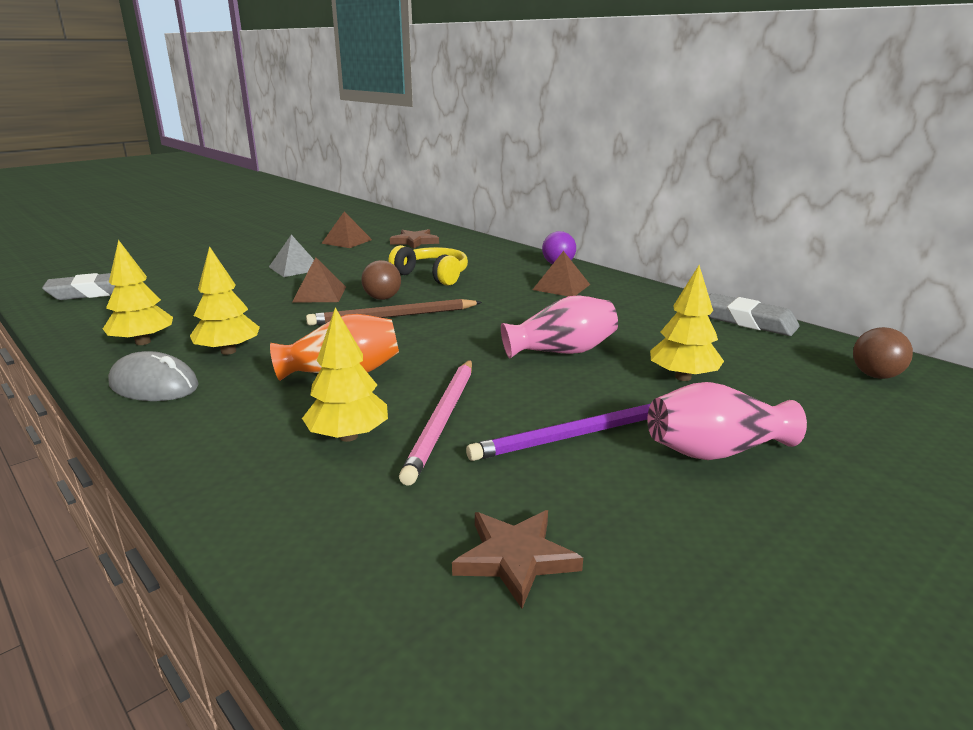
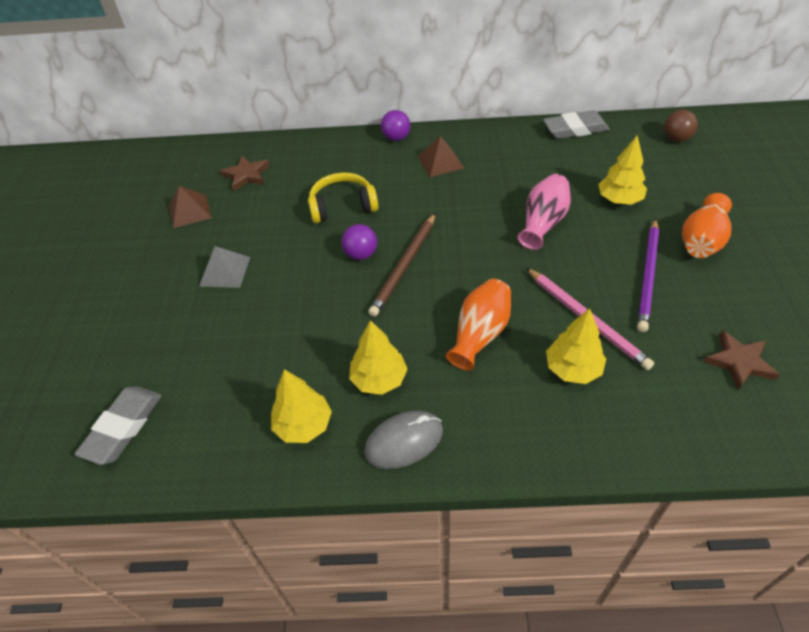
camera: 45 degrees left, 25 degrees up
(319, 294) = (310, 283): brown pyramid -> none
(382, 298) = (361, 254): brown ball -> purple ball
(715, 451) = (701, 241): pink vase -> orange vase

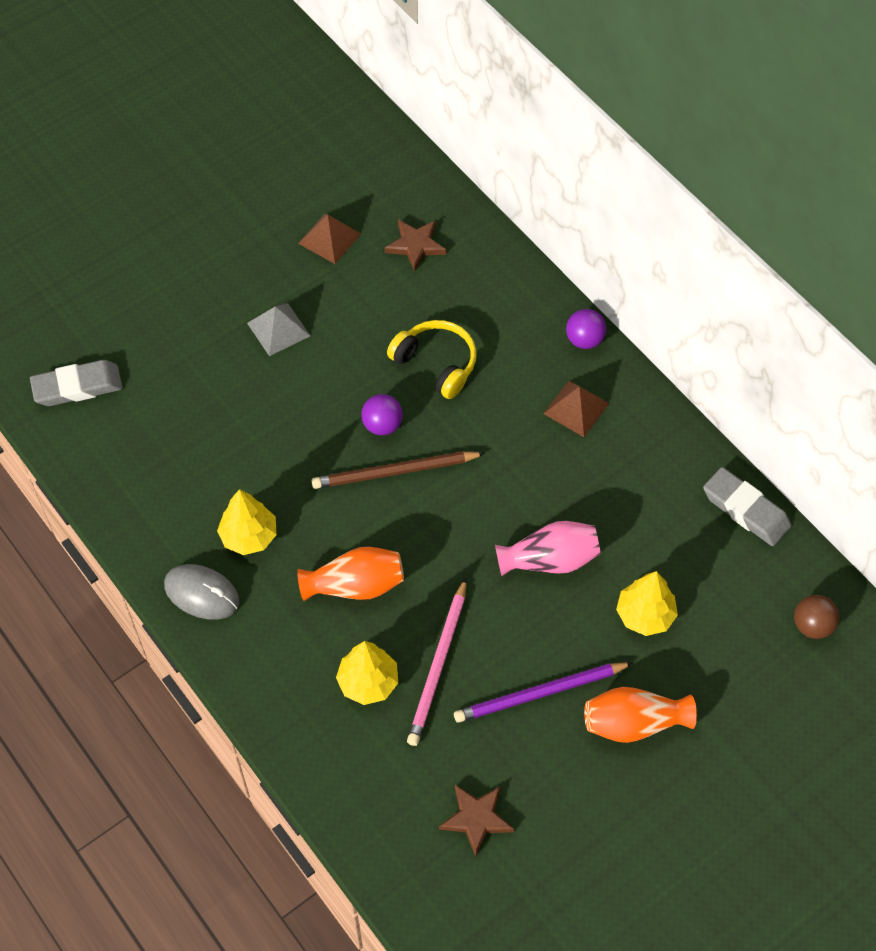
camera: 50 degrees right, 10 degrees up
(304, 425) = (166, 511): yellow tree -> none

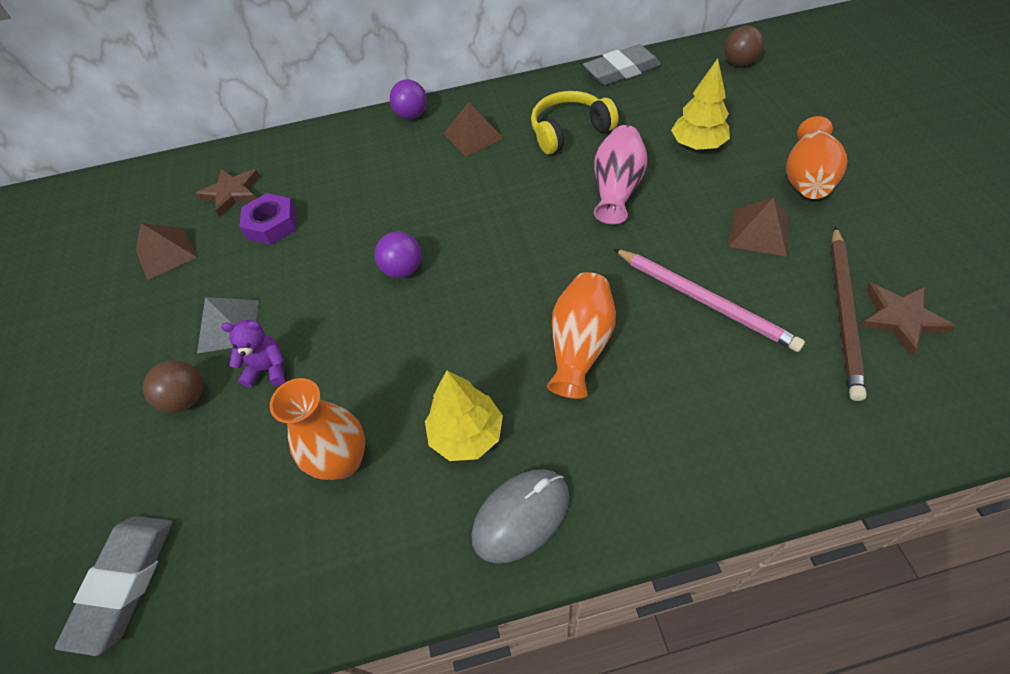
camera: 60 degrees left, 5 degrees down
(200, 467) = (343, 461): none -> orange vase
(208, 340) = (187, 398): none -> brown ball
(252, 379) = (268, 369): none -> purple teddy bear
(368, 682) = (707, 369): yellow tree -> none
(392, 299) = (272, 224): none -> purple nut
(394, 472) = (462, 274): brown pencil -> brown pencil (843, 312)
(436, 364) = (365, 212): yellow headphones -> yellow headphones (569, 131)
(539, 693) = (759, 232): purple pencil -> brown pyramid

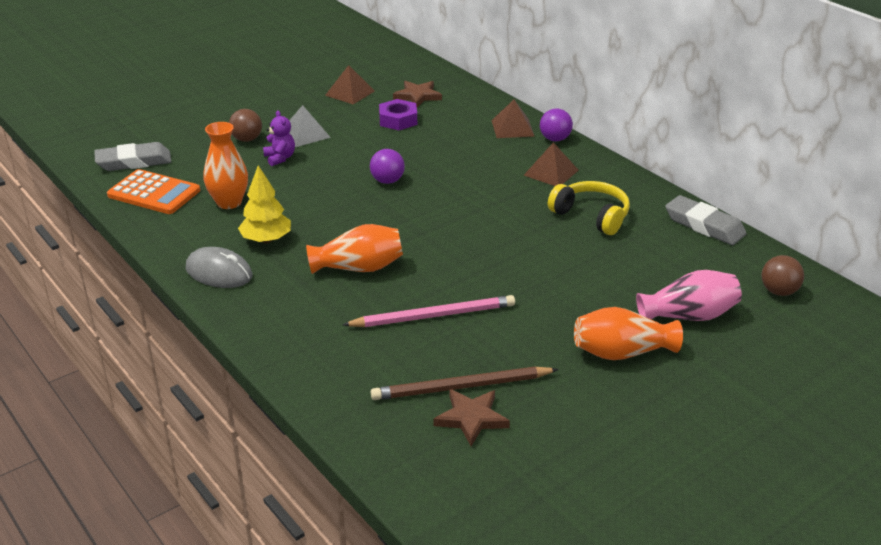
camera: 60 degrees right, 20 degrees down
(246, 568) = (154, 193): none -> orange calculator
(617, 189) = (534, 253): pink vase -> pink vase (689, 316)
(697, 145) = (624, 285): yellow tree -> none
(704, 300) = (433, 316): pink pencil -> pink pencil turned 120 degrees counterclockwise
(759, 232) = (530, 334): brown pyramid -> brown pyramid (512, 128)

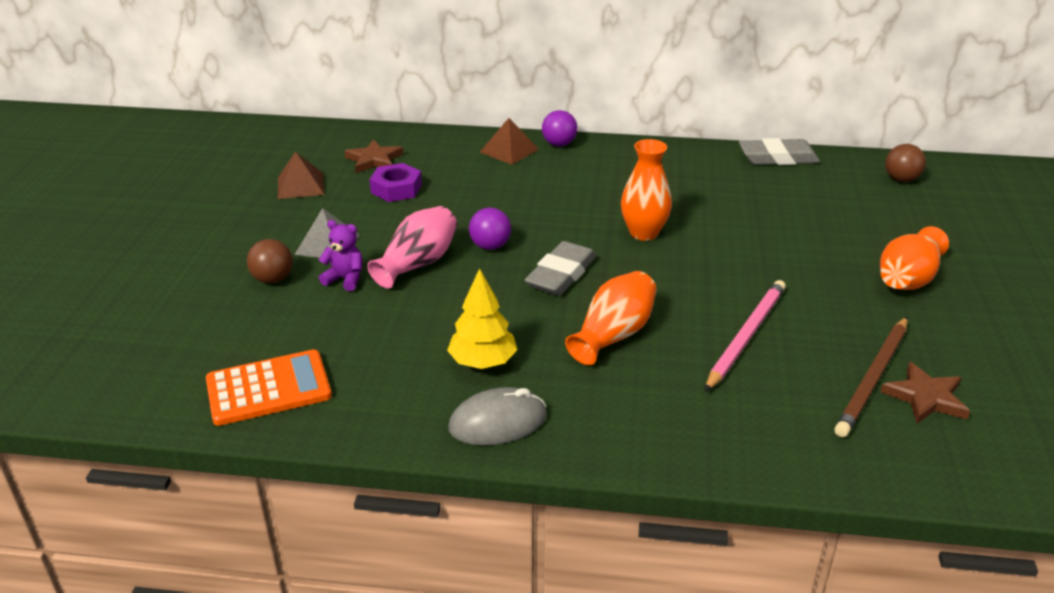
camera: 45 degrees left, 0 degrees up
(134, 162) = (177, 370): grey eraser -> grey eraser (561, 274)
(229, 202) = (374, 350): orange vase -> orange vase (643, 233)
(551, 172) = (606, 171): brown pyramid -> none
(591, 216) = (698, 190): yellow headphones -> none
(689, 316) = (890, 227): pink vase -> pink vase (417, 264)

